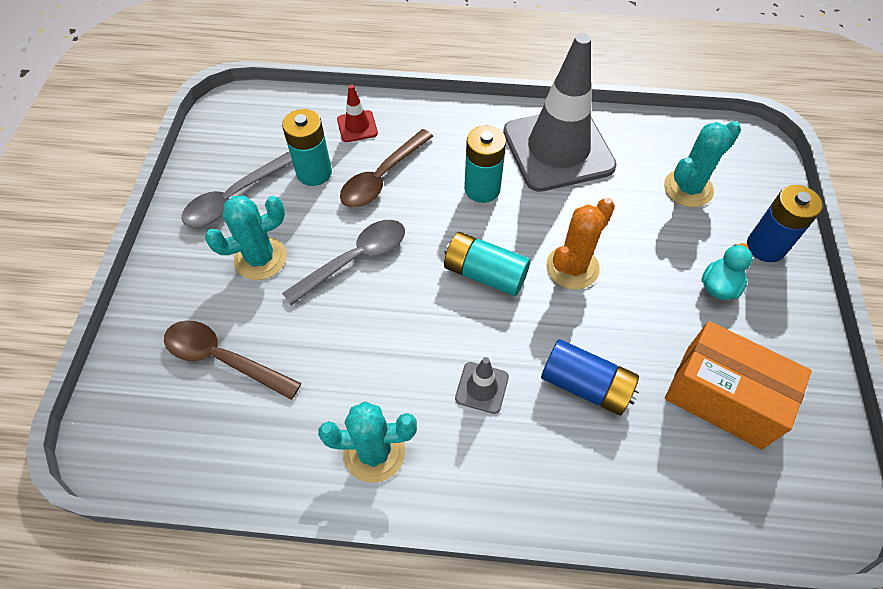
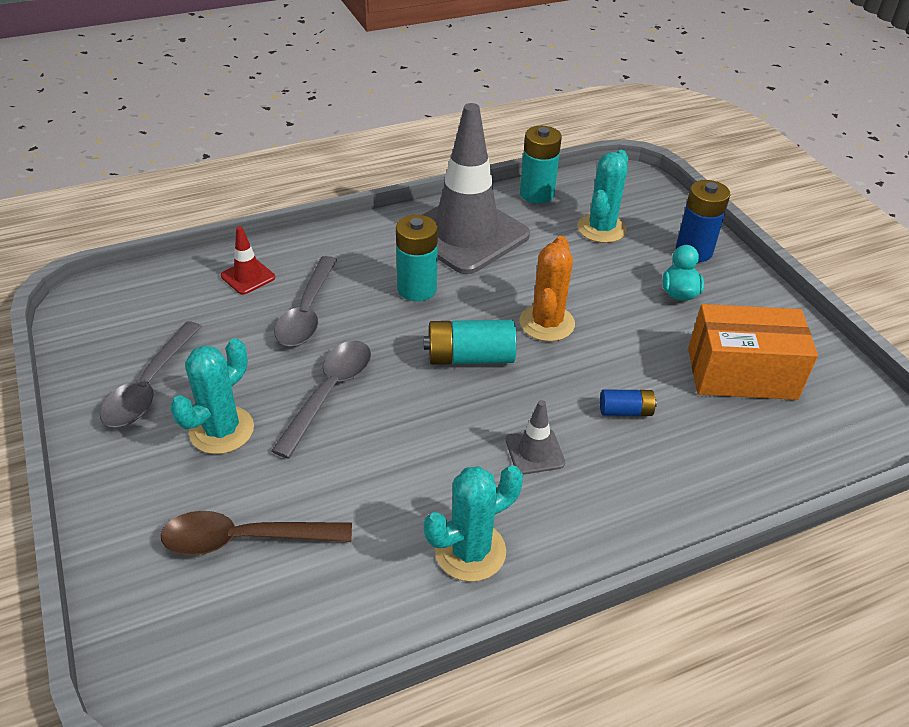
camera: 30 degrees left, 15 degrees down
(314, 172) = (228, 332): turquoise battery -> turquoise battery (537, 194)
(382, 177) = (307, 312): brown spoon -> grey spoon
(586, 385) = (625, 411): blue battery -> blue battery, size x0.57

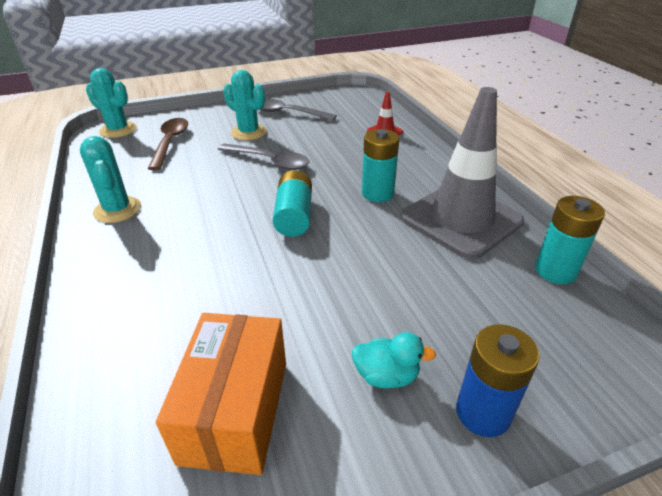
camera: 95 degrees right, 5 degrees down
(307, 312) = (348, 152): grey spoon -> none
(535, 452) = (185, 242): grey traffic cone -> none
(546, 323) = (333, 260): orange cactus -> none
(601, 228) = (504, 318): turquoise cactus -> turquoise cactus (118, 130)
(625, 411) = (209, 298): blue battery -> none

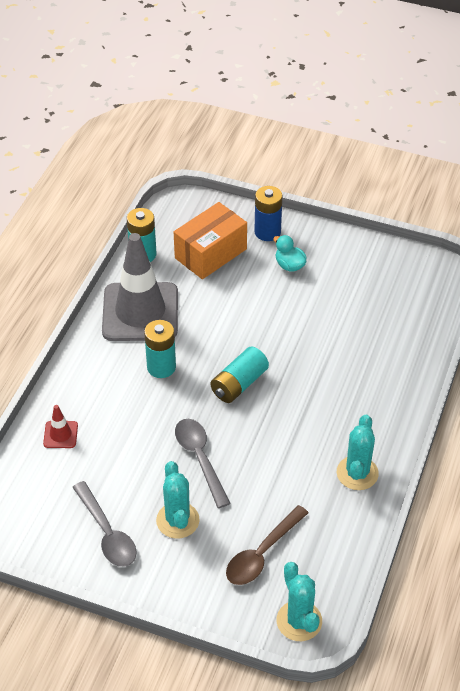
camera: 140 degrees left, 10 degrees up
(235, 410) = (365, 291): orange box -> orange box (210, 253)

